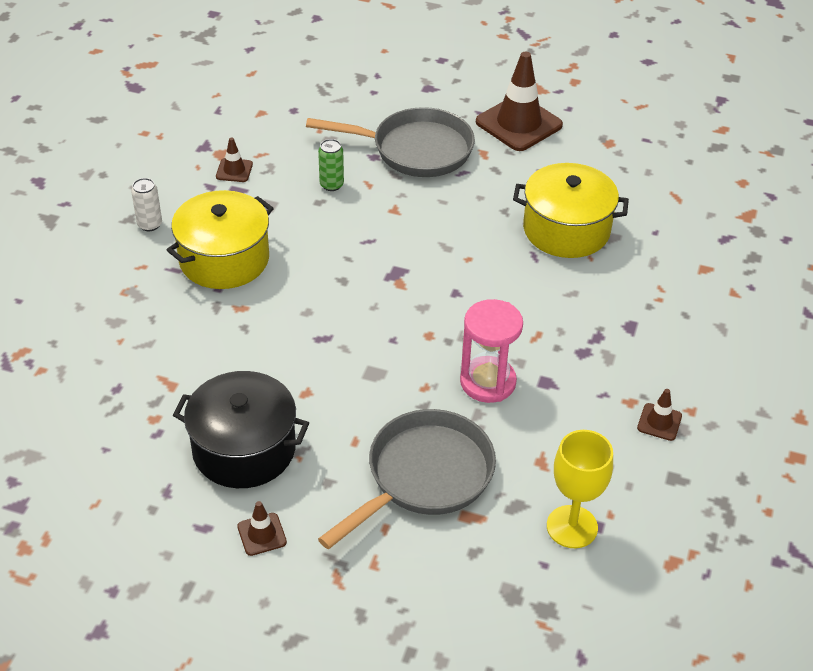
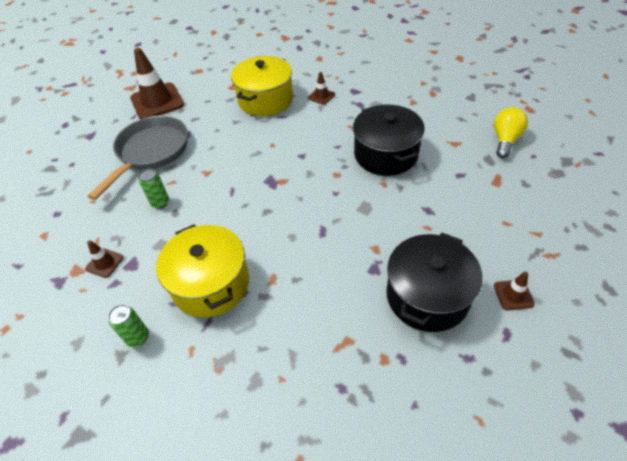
camera: 70 degrees left, 5 degrees up
(150, 224) = (138, 337): white can -> green can
(424, 476) = (463, 196): grey pan -> none
(488, 382) = (386, 154): pink hourglass -> black pot
(572, 527) = (505, 140): yellow goblet -> yellow light bulb
(659, 422) = (430, 94): brown traffic cone -> brown traffic cone (321, 96)

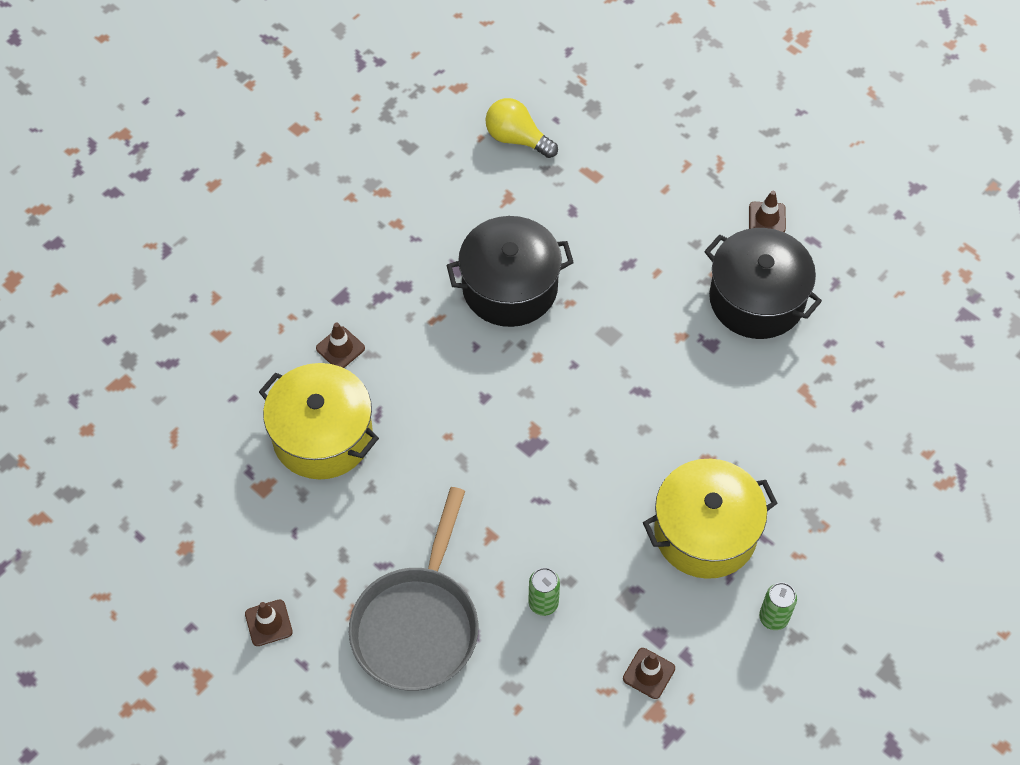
camera: 85 degrees left, 10 degrees up
(151, 152) = (417, 625): grey pan -> grey pan turned 105 degrees counterclockwise
(157, 101) = (268, 623): brown traffic cone -> brown traffic cone, size x0.46

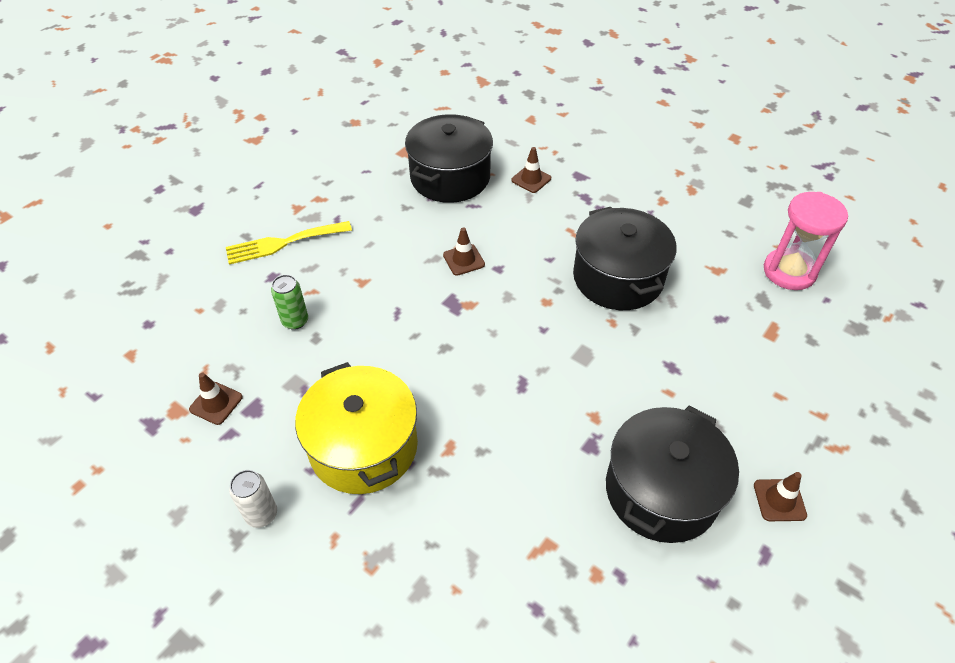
camera: 85 degrees right, 10 degrees down
(268, 623) = (293, 165): brown traffic cone -> brown traffic cone (463, 260)
(322, 436) = (450, 177): yellow pot -> black pot
(417, 625) = (283, 243): grey pan -> yellow fork
(517, 138) = (789, 271): yellow light bulb -> pink hourglass
(773, 617) = (261, 514): green can -> white can

